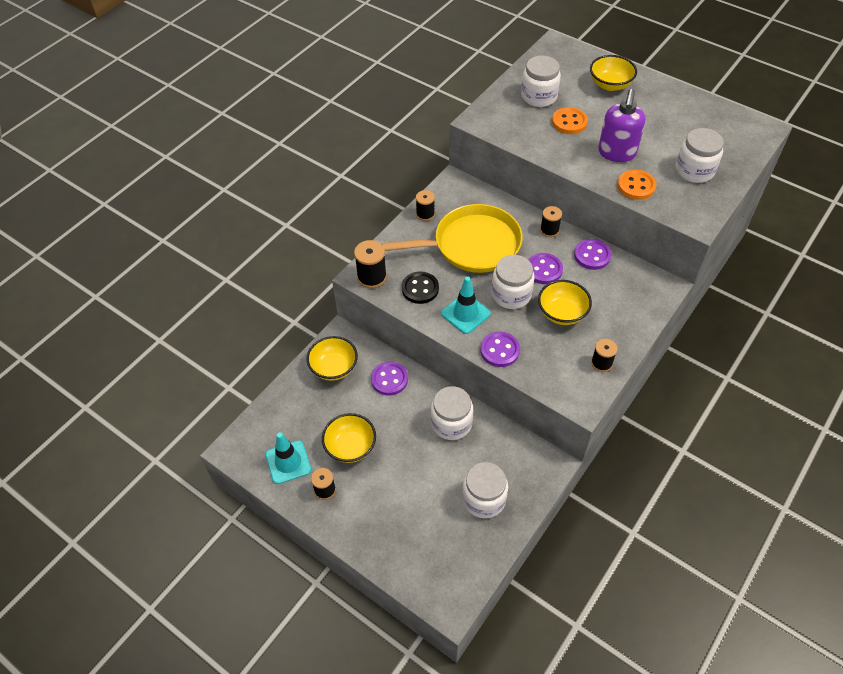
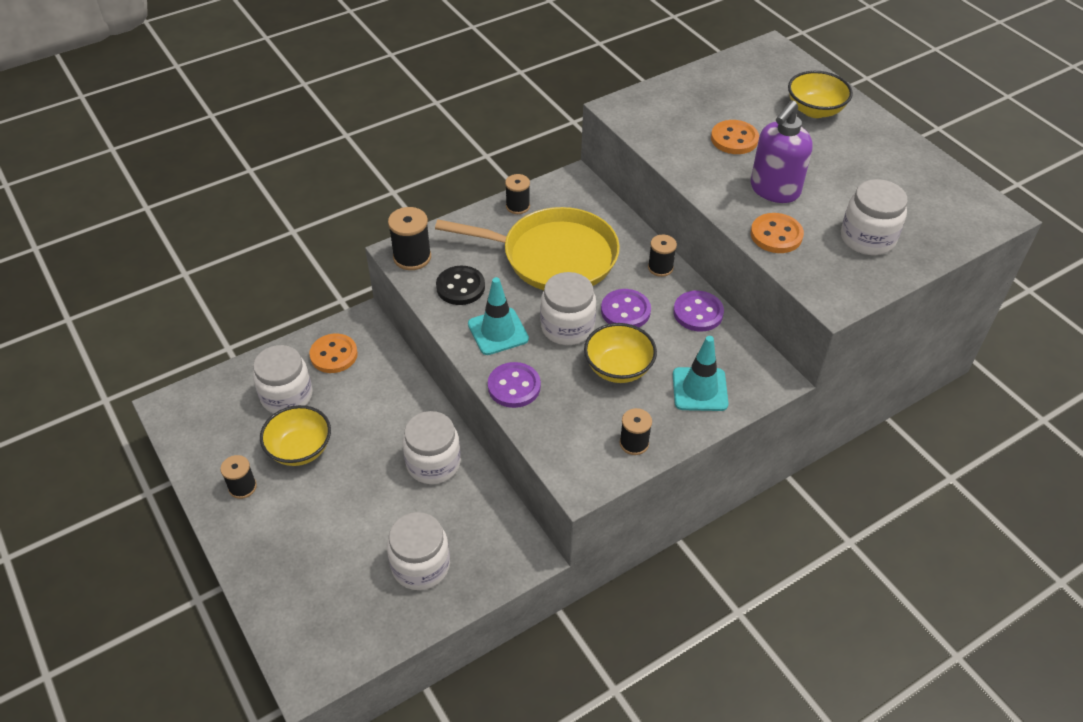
camera: 20 degrees right, 5 degrees down
(288, 462) = (220, 442): turquoise traffic cone -> turquoise traffic cone (699, 389)
(334, 368) = (334, 355): yellow bowl -> orange button
(389, 379) = (389, 389): purple button -> none
(539, 96) = (713, 101): white jar -> white jar (287, 396)

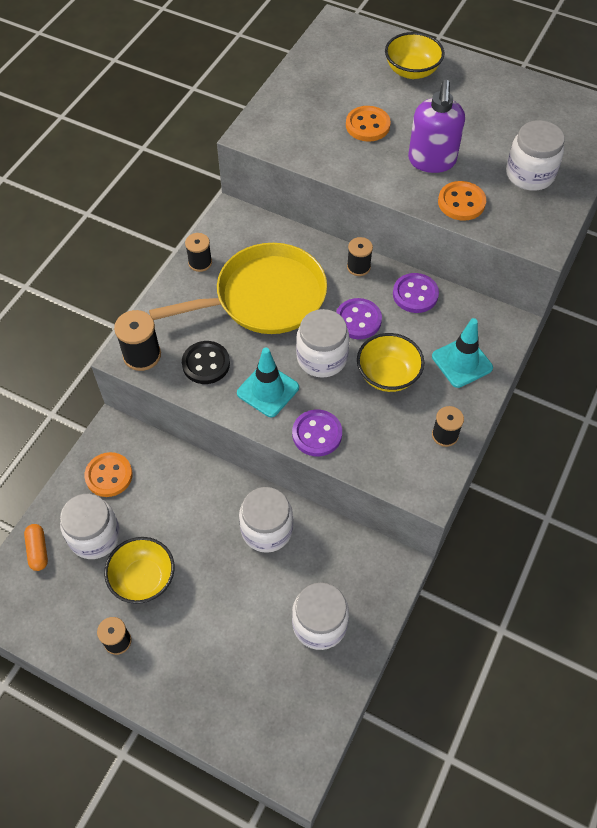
camera: 30 degrees left, 10 degrees up
(235, 385) = (38, 550): none -> orange capsule

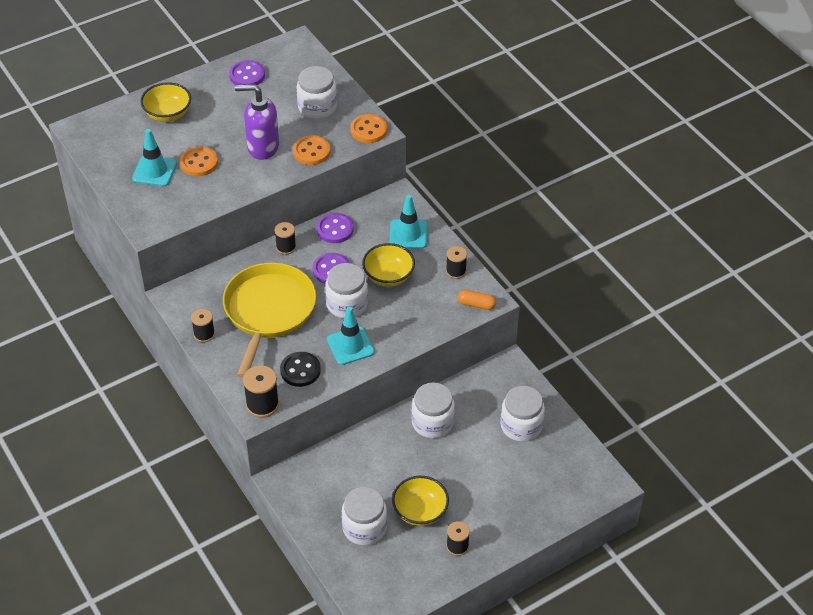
camera: 60 degrees left, 10 degrees down
(38, 550) = (351, 568): orange capsule -> orange capsule (476, 304)
(109, 475) = (319, 498): orange button -> orange button (368, 130)
(317, 434) = (406, 335): purple button -> purple button (247, 75)
(329, 100) = (154, 171): none -> turquoise traffic cone
(432, 161) = (262, 147): purple soap dispenser -> purple soap dispenser turned 150 degrees clockwise

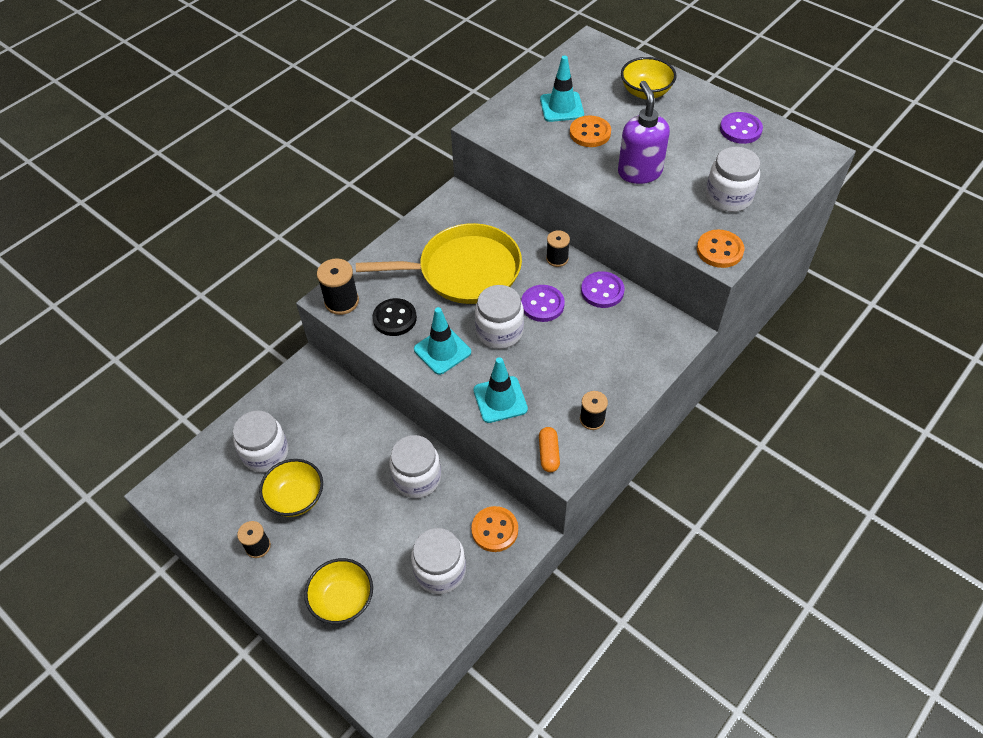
camera: 75 degrees right, 5 degrees up
(204, 334) = (416, 232): black spool -> none
(311, 151) = (655, 212): orange button -> orange button (494, 530)
(388, 276) = (555, 357): yellow bowl -> yellow bowl (343, 600)
(408, 234) = (628, 358): turquoise traffic cone -> turquoise traffic cone (500, 399)

